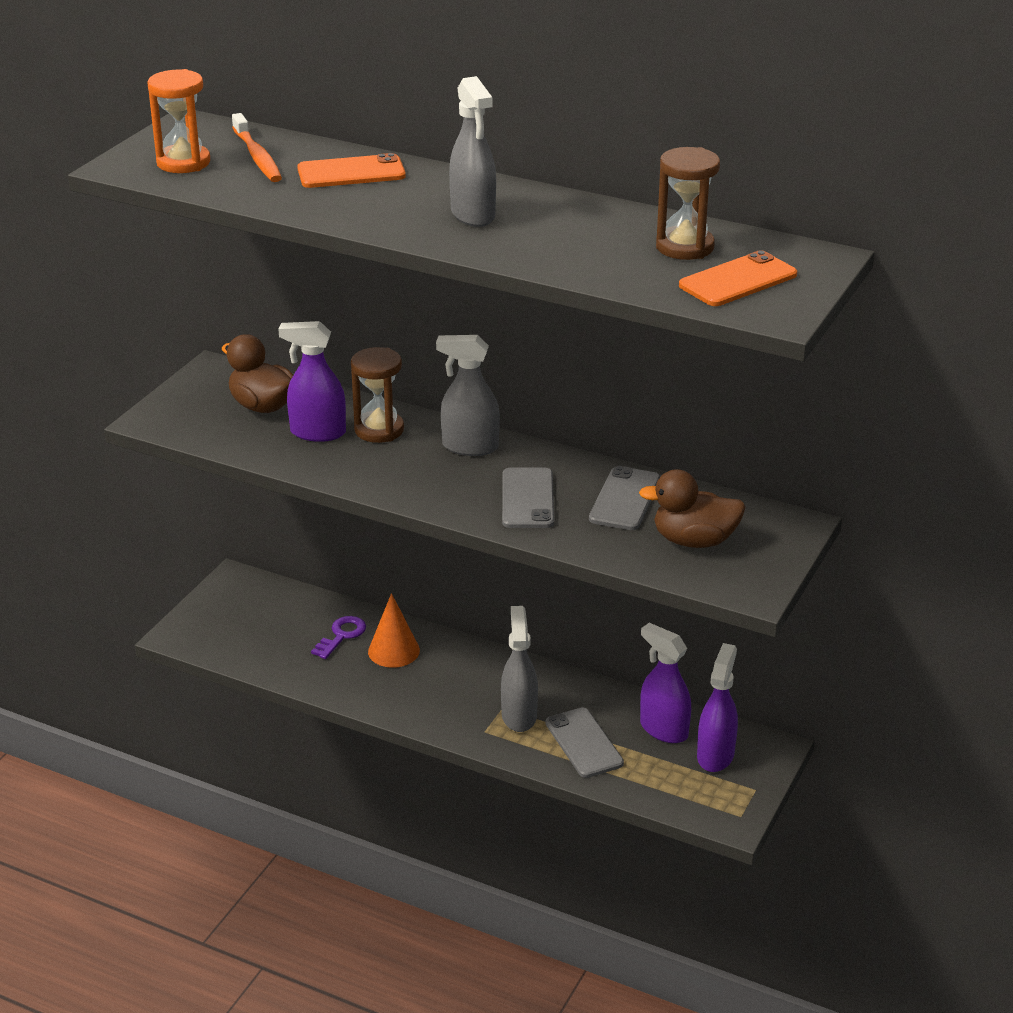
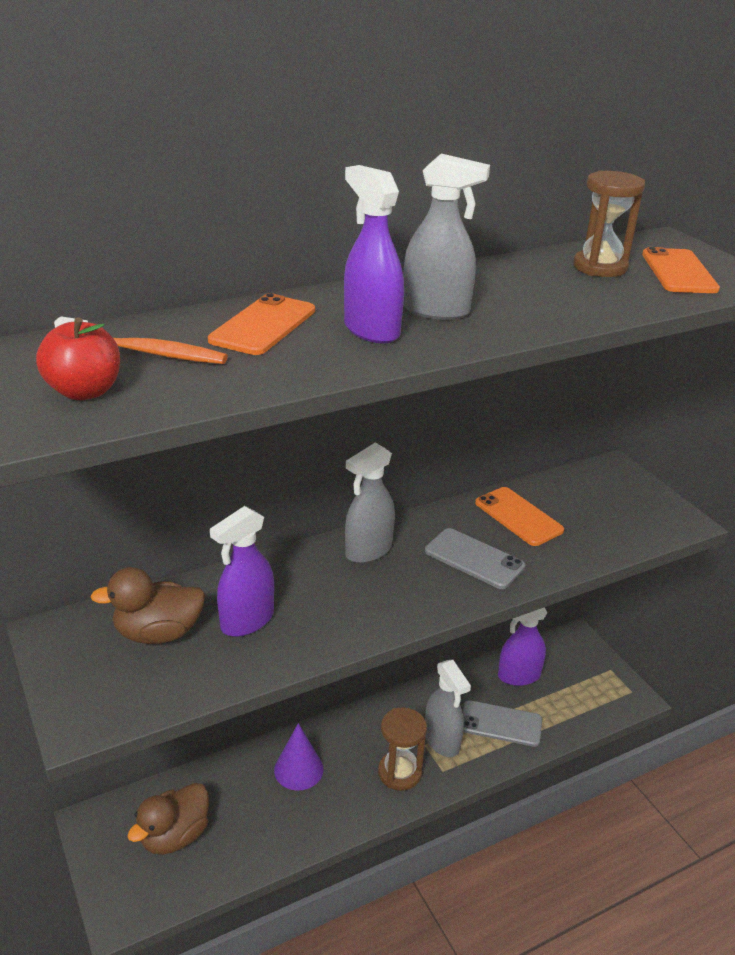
camera: 55 degrees left, 0 degrees up
(183, 162) = (84, 391): orange hourglass -> red apple
(341, 635) = (246, 791): purple key -> none
(379, 430) = (286, 584): brown hourglass -> brown hourglass (399, 772)
(393, 651) = (298, 769): orange cone -> purple cone
(519, 716) = (442, 741): grey spray bottle -> grey spray bottle turned 150 degrees counterclockwise
(625, 499) = (518, 516): grey phone -> orange phone
(694, 541) = (600, 514): brown duck -> brown duck (175, 836)
(715, 755) = (564, 667): purple spray bottle -> purple spray bottle (371, 330)

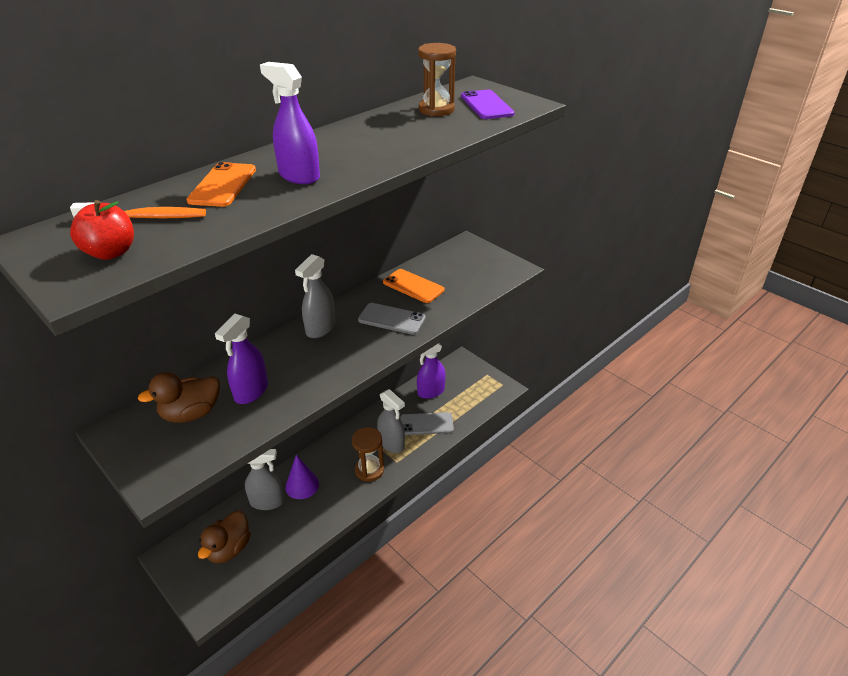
camera: 15 degrees left, 5 degrees up
(436, 311) = (338, 156): grey spray bottle -> grey spray bottle (267, 502)
(678, 272) = (486, 105): orange phone -> purple phone

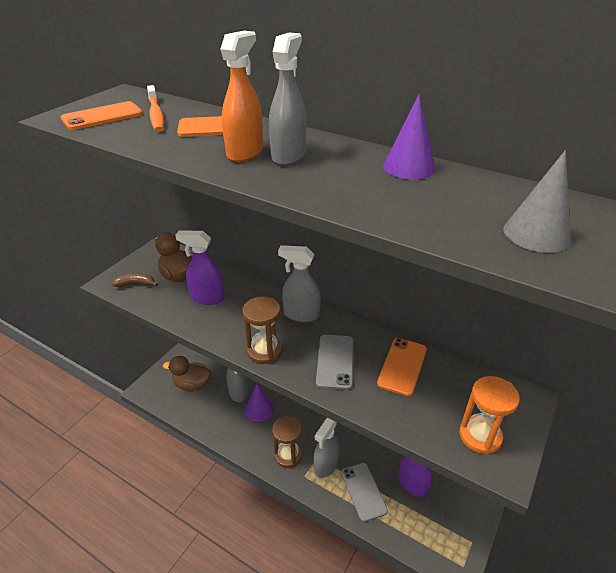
camera: 75 degrees right, 0 degrees up
(111, 252) = (102, 116): red apple -> orange phone
(179, 455) = (136, 284): none -> brown banana
(299, 176) = (245, 152): purple spray bottle -> orange spray bottle
(321, 159) = (288, 155): none -> grey spray bottle
(378, 121) = (409, 167): none -> purple cone
(436, 110) = (479, 197): brown hourglass -> brown hourglass (264, 351)
(486, 105) = (536, 234): purple phone -> grey cone
(489, 270) = (480, 436): none -> orange hourglass

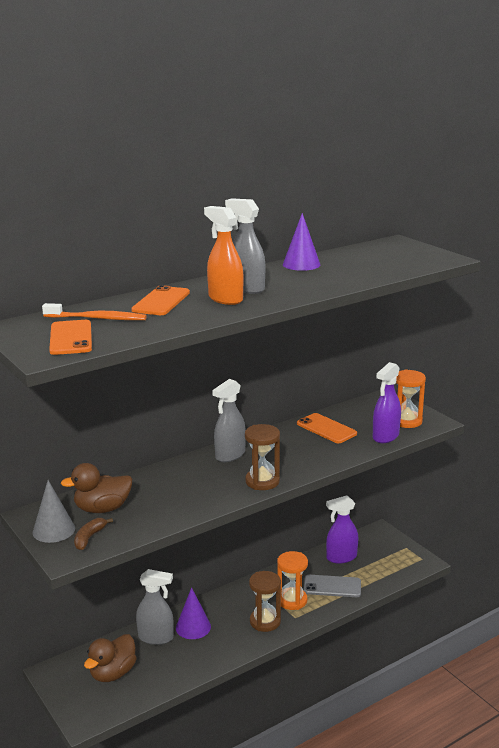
camera: 65 degrees left, 15 degrees down
(207, 297) = (158, 498): purple spray bottle -> purple spray bottle (385, 436)
(326, 465) = (292, 600): grey spray bottle -> orange hourglass
(335, 361) = (300, 453): grey phone -> none
(536, 234) = (404, 257): grey cone -> grey cone (53, 530)

